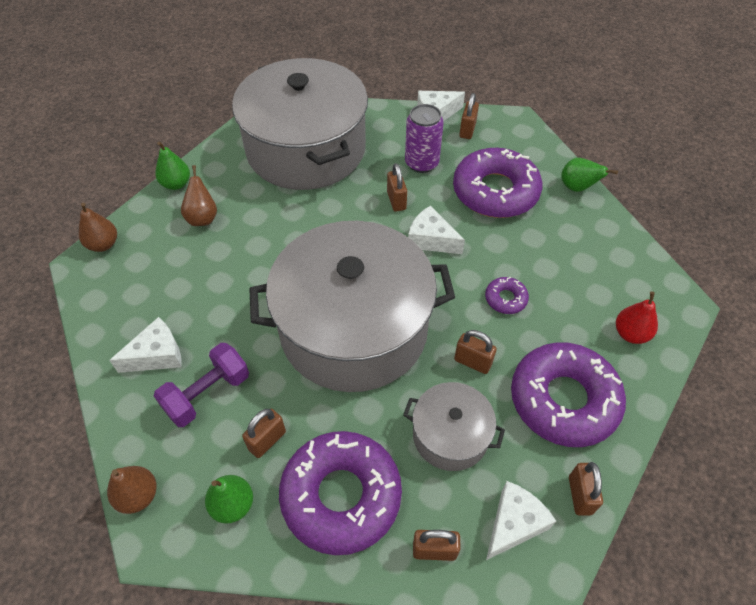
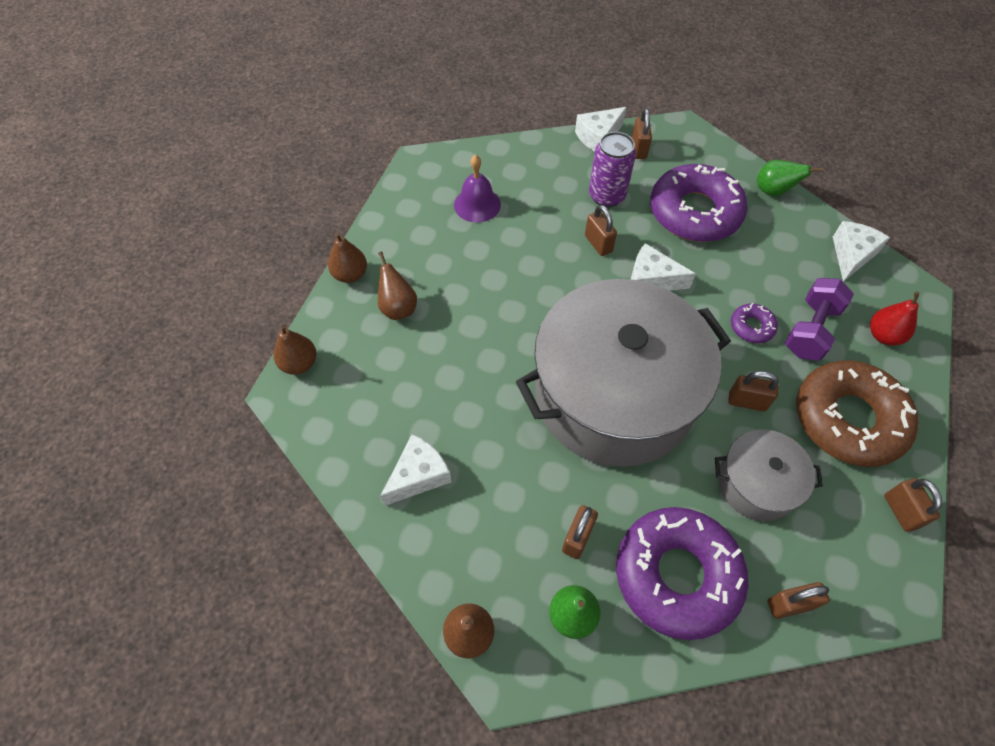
camera: 15 degrees left, 5 degrees up
(176, 184) = (350, 274): green pear -> brown pear
(207, 394) = (492, 504): purple dumbbell -> purple dumbbell (810, 330)
(306, 149) = (477, 204): grey pot -> purple bell
(514, 524) = (852, 557): white cheese -> white cheese (851, 255)
(563, 400) = (848, 419): purple donut -> brown donut

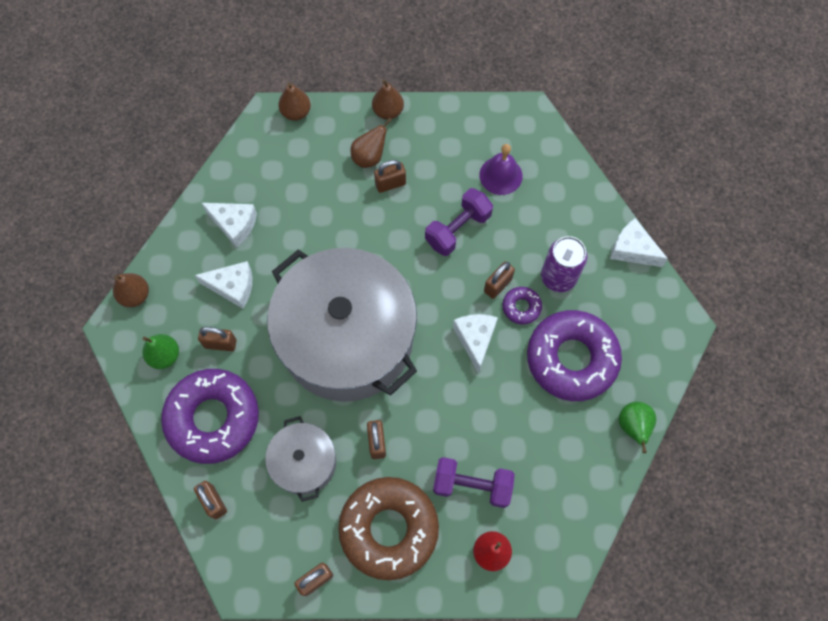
camera: 70 degrees right, 10 degrees up
(522, 257) = (458, 229): none -> purple dumbbell
(638, 149) = (633, 289): brown padlock -> brown padlock (390, 184)
(751, 327) = (456, 433): purple donut -> purple donut (521, 307)
(851, 255) = (579, 513): white cheese -> white cheese (233, 287)

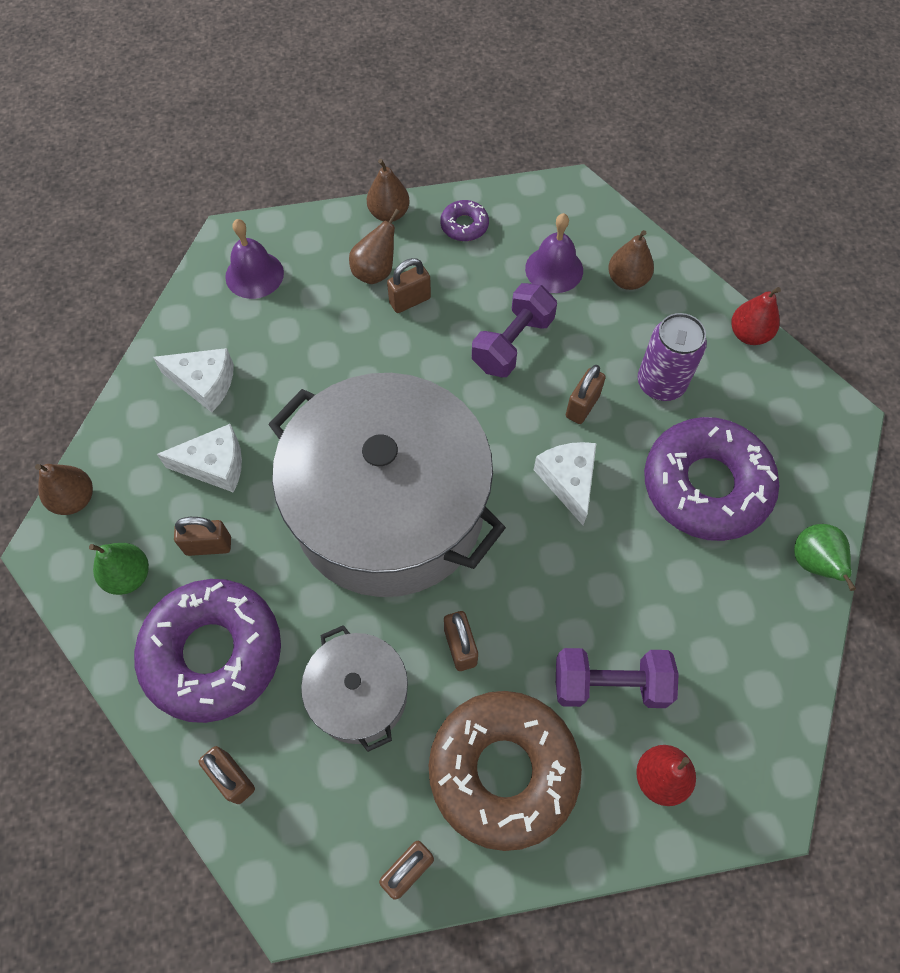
camera: 10 degrees left, 5 degrees down
(282, 146) = (254, 274): none -> purple bell
(296, 112) = (266, 232): brown pear -> brown pear (627, 280)
(521, 307) = (621, 429): purple donut -> purple donut (464, 225)
(632, 250) = (748, 334): white cheese -> red pear

